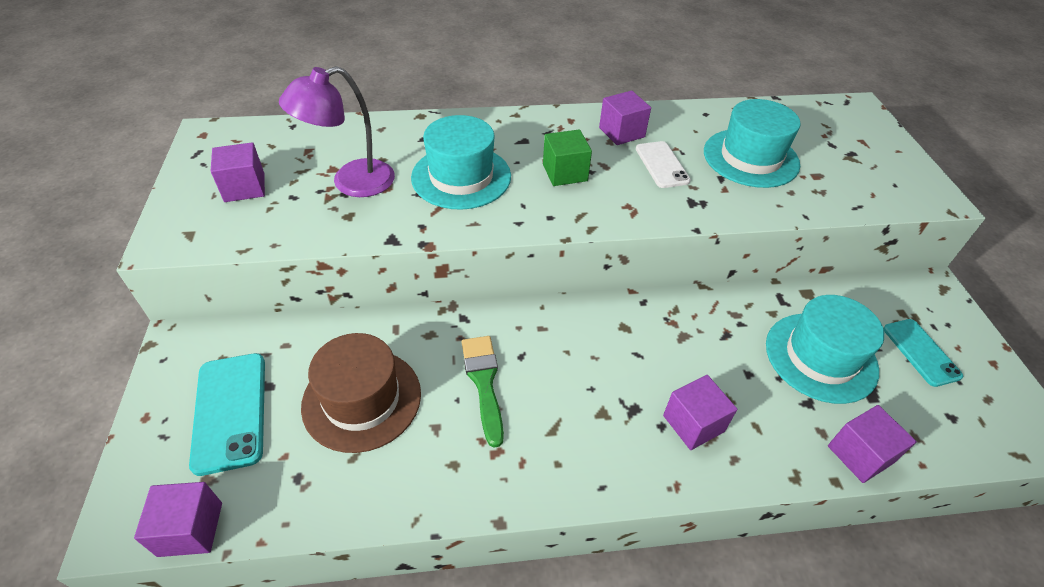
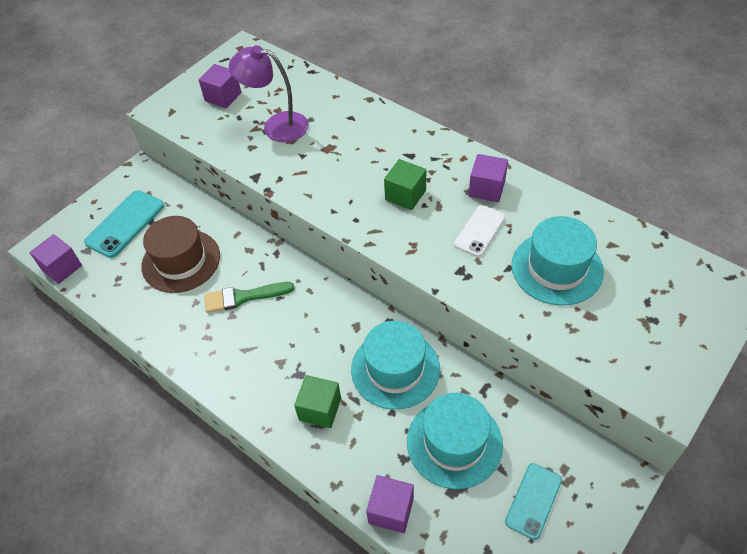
camera: 50 degrees right, 5 degrees up
(461, 177) = (339, 159): turquoise hat -> turquoise hat (395, 369)
(484, 382) = (243, 297): green brush -> green brush turned 135 degrees counterclockwise
(693, 423) = (320, 409): purple cube -> green cube

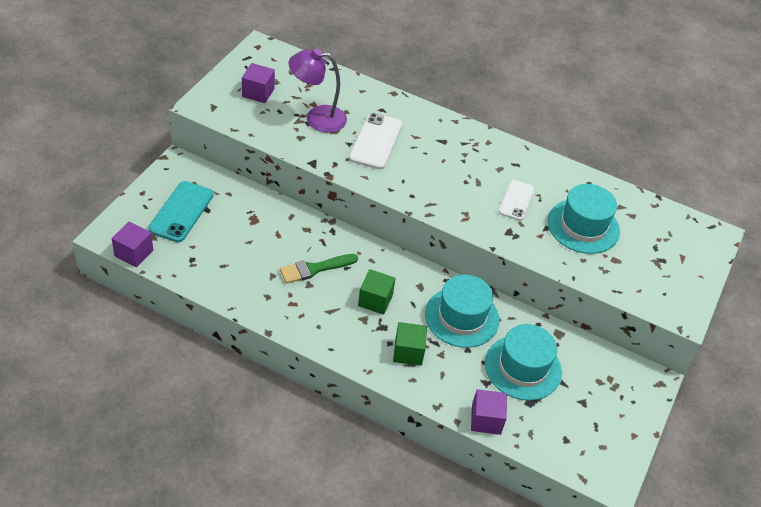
camera: 20 degrees left, 5 degrees down
(181, 261) = (247, 241): brown hat -> none
(333, 154) = (375, 141): none -> white phone
(405, 195) = (448, 174): green cube -> green cube (375, 300)
(486, 189) = (513, 167): purple cube -> none
(533, 501) = (592, 402): turquoise phone -> none

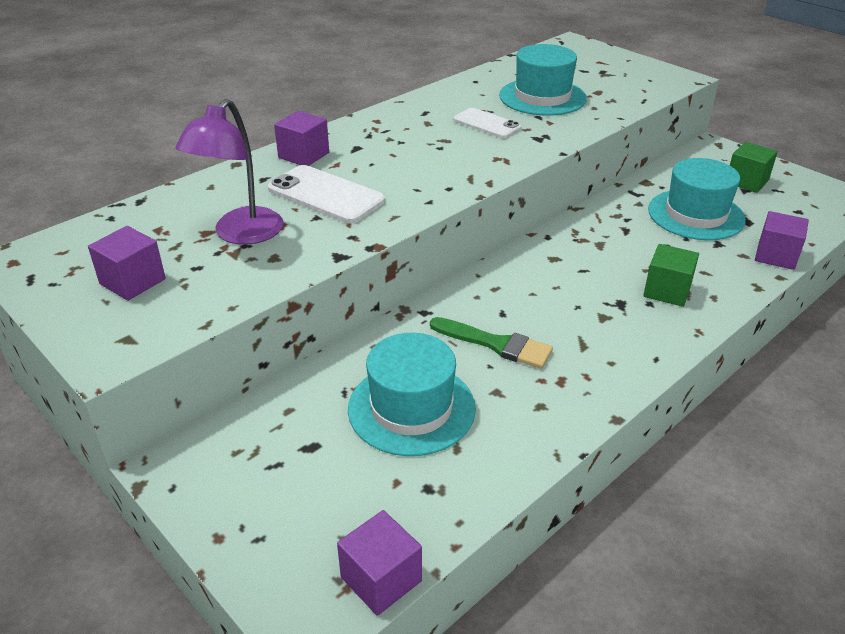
camera: 65 degrees left, 10 degrees down
(181, 212) = (302, 483): turquoise phone -> none
(314, 269) = (496, 344): green brush -> green brush turned 60 degrees counterclockwise
(375, 300) = (571, 300): green cube -> green cube (746, 181)
(419, 119) = (304, 155): none -> purple cube
(462, 317) = (612, 238): turquoise hat -> turquoise hat (411, 408)

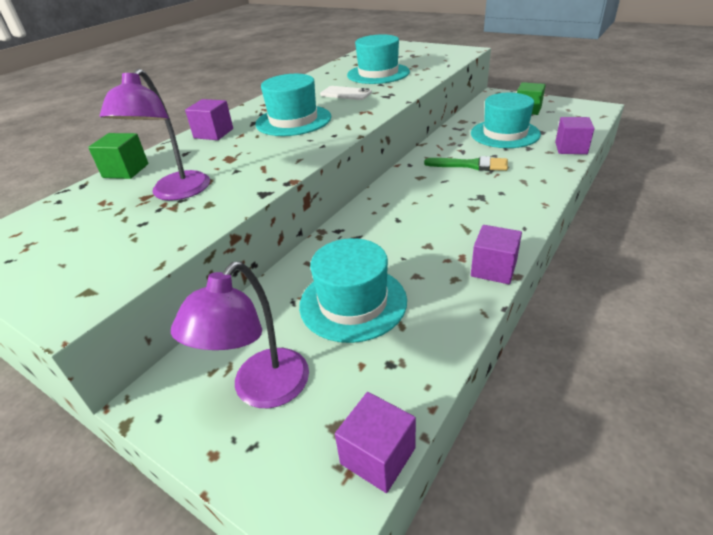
camera: 10 degrees left, 0 degrees up
(132, 281) = (85, 244): purple cube -> purple cube (493, 269)
(283, 484) = (262, 390): none -> purple lamp
(326, 195) = (239, 155): white phone -> none
(406, 155) = (293, 120): none -> turquoise hat
(496, 344) = (401, 242): green brush -> green brush (471, 165)
(667, 291) = (509, 182): green cube -> green cube (125, 170)

